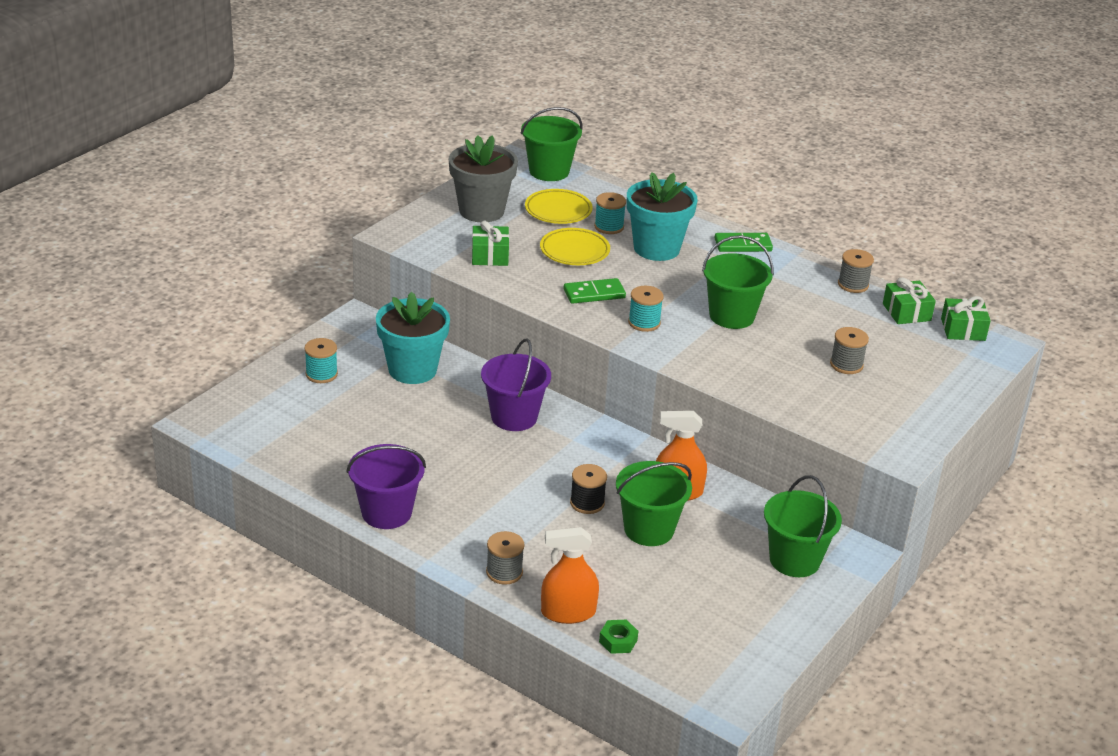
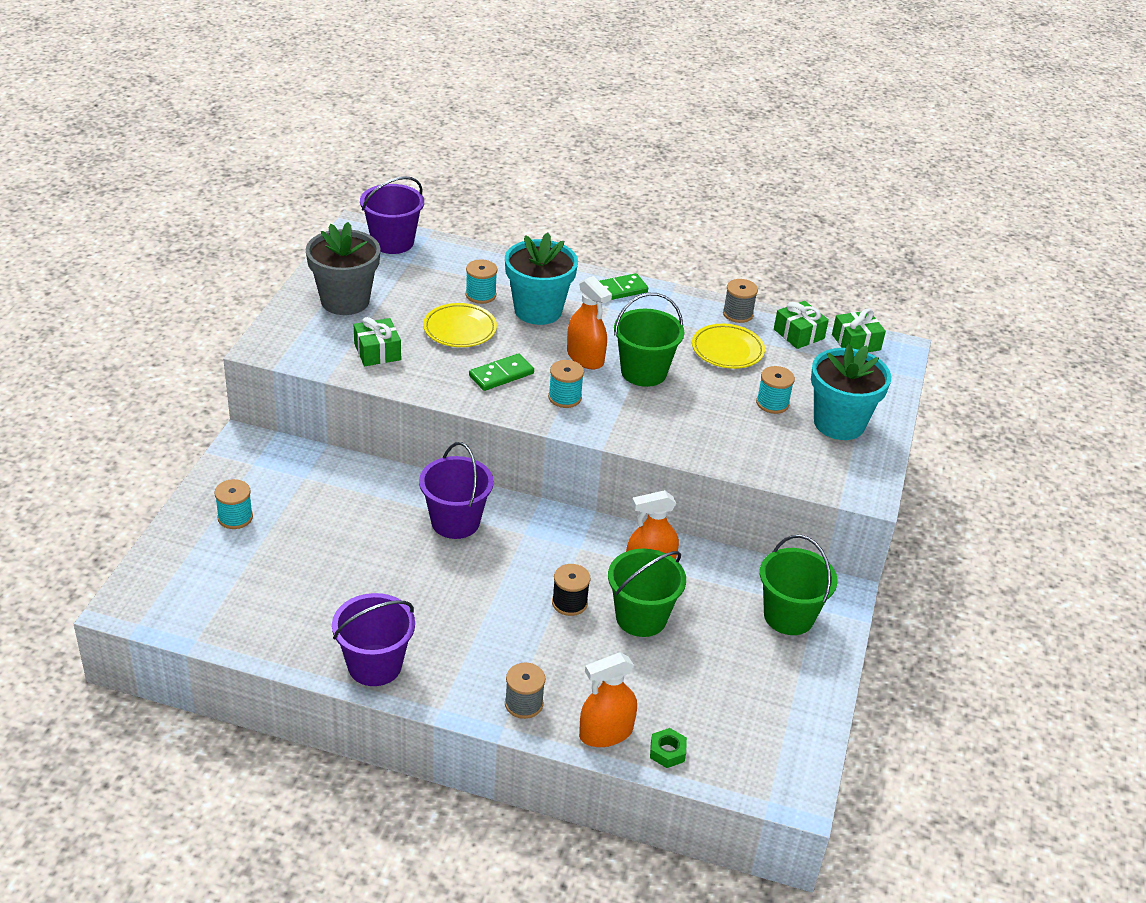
camera: 20 degrees left, 5 degrees up
(412, 370) = (328, 490): turquoise flower pot -> turquoise flower pot (839, 423)
(549, 171) = (392, 242): green bucket -> purple bucket
(558, 210) = (422, 286): yellow plate -> yellow plate (727, 350)
(681, 294) = (585, 357): none -> orange spray bottle
(846, 365) = (772, 403): grey spool -> turquoise spool

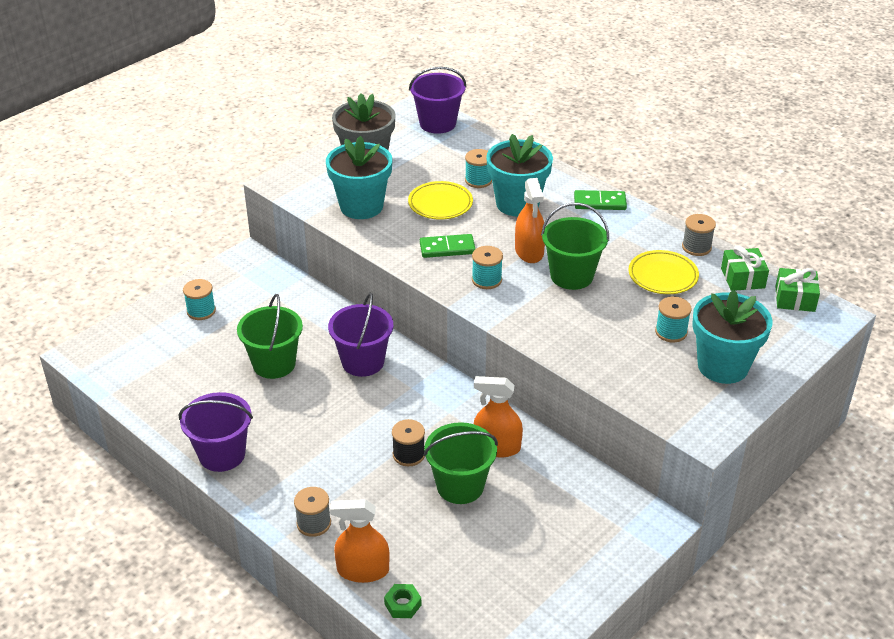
camera: 30 degrees right, 0 degrees up
(377, 352) = (361, 206): green gift -> turquoise flower pot
(788, 616) = (593, 527): green bucket -> green bucket (274, 364)

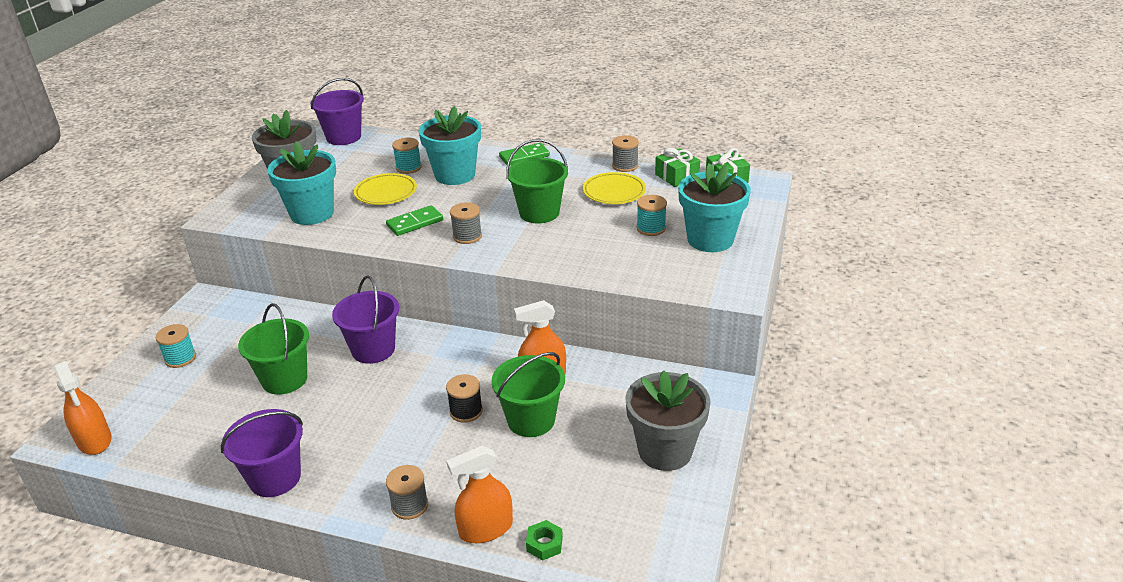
camera: 25 degrees left, 5 degrees down
(486, 280) = (467, 236): turquoise spool -> grey spool
(529, 251) = (490, 205): orange spray bottle -> orange spray bottle (94, 440)
(562, 564) = (665, 451): none -> grey flower pot

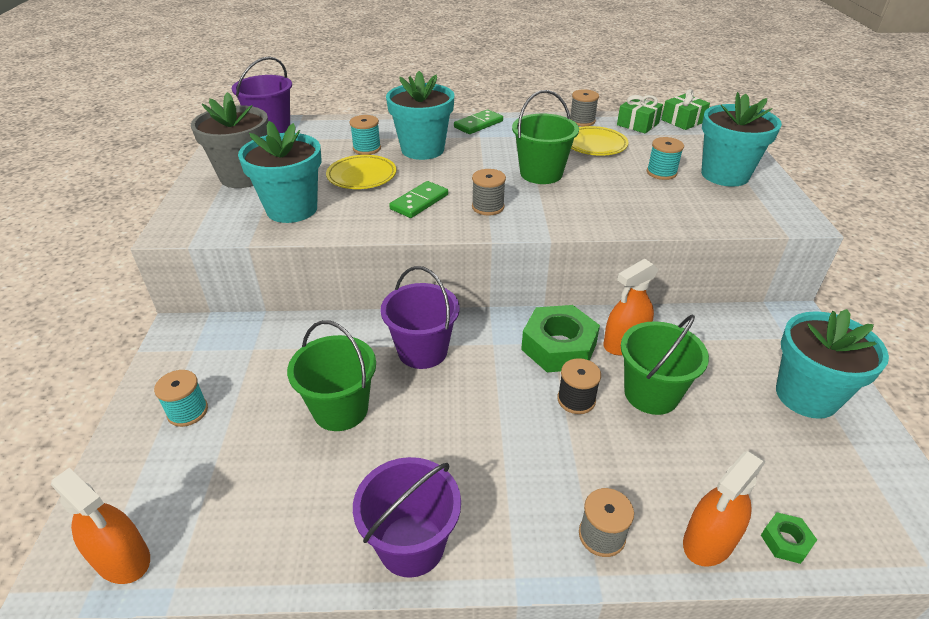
camera: 20 degrees left, 5 degrees up
(484, 368) = (558, 347): none -> green nut
(665, 451) = (806, 396): grey flower pot -> turquoise flower pot

